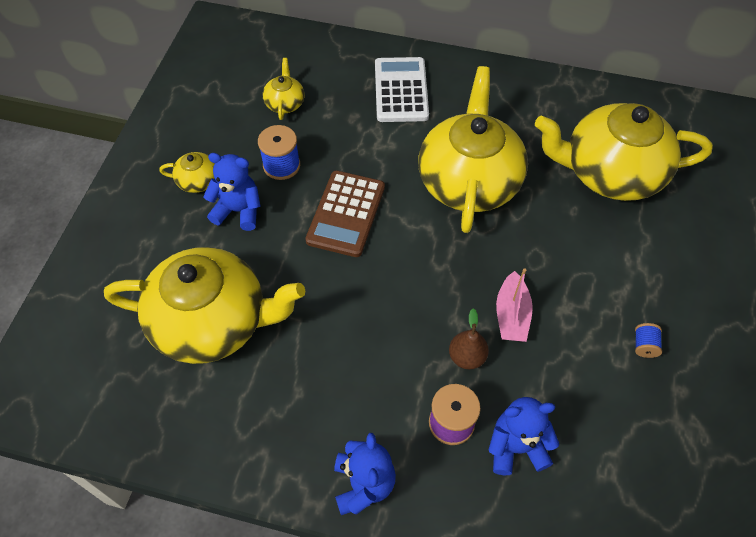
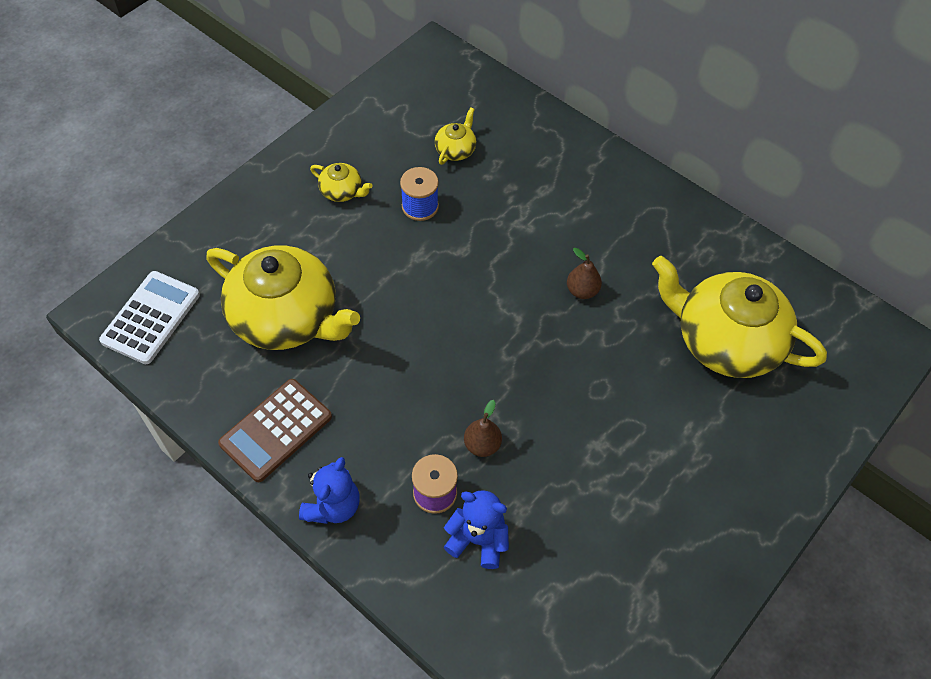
camera: 25 degrees right, 0 degrees up
(238, 211) = (360, 232): blue teddy bear -> none
(346, 214) = (451, 274): brown calculator -> brown calculator (276, 430)
(401, 90) = (570, 180): white calculator -> white calculator (151, 318)
(469, 180) = (582, 291): yellow teapot -> brown pear
(511, 315) = (545, 428): pink boat -> none
(644, 345) = (651, 511): blue spool -> none

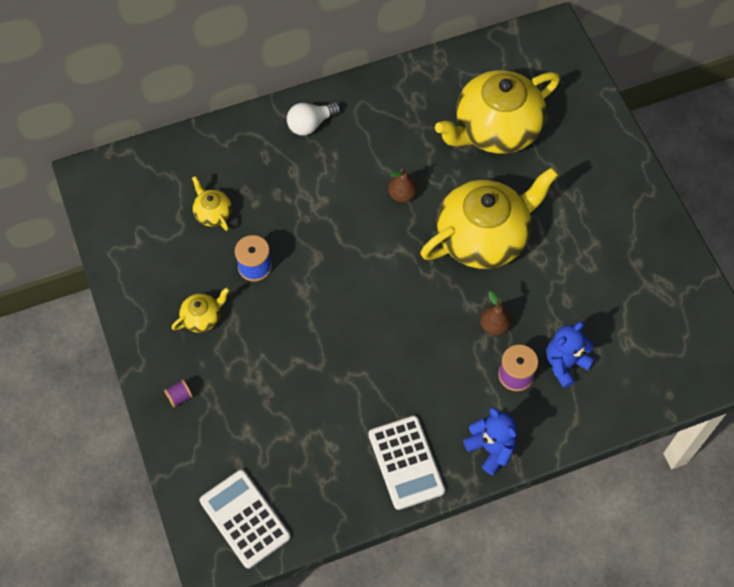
camera: 60 degrees left, 5 degrees up
(251, 211) = (179, 397): none -> purple spool
(276, 430) = (406, 462): brown calculator -> white calculator
(287, 317) = (306, 413): yellow teapot -> yellow teapot (484, 236)
(606, 180) = (311, 124): none -> white light bulb

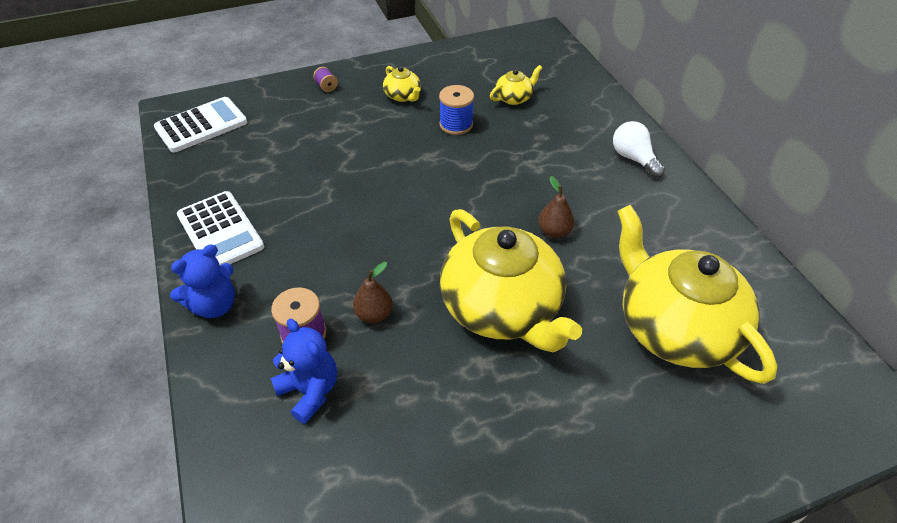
camera: 90 degrees right, 15 degrees down
(406, 462) = (220, 231): white calculator -> white calculator turned 105 degrees counterclockwise

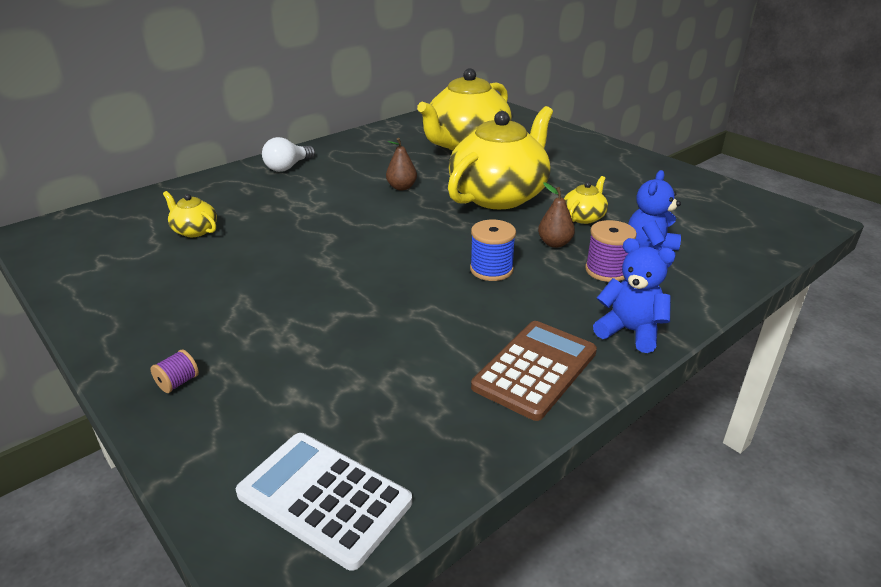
camera: 110 degrees left, 15 degrees down
(220, 231) = (535, 370): white calculator -> brown calculator
(403, 96) = (198, 305): yellow teapot -> yellow teapot (584, 217)
(456, 124) = (257, 255): blue spool -> blue spool (491, 269)

